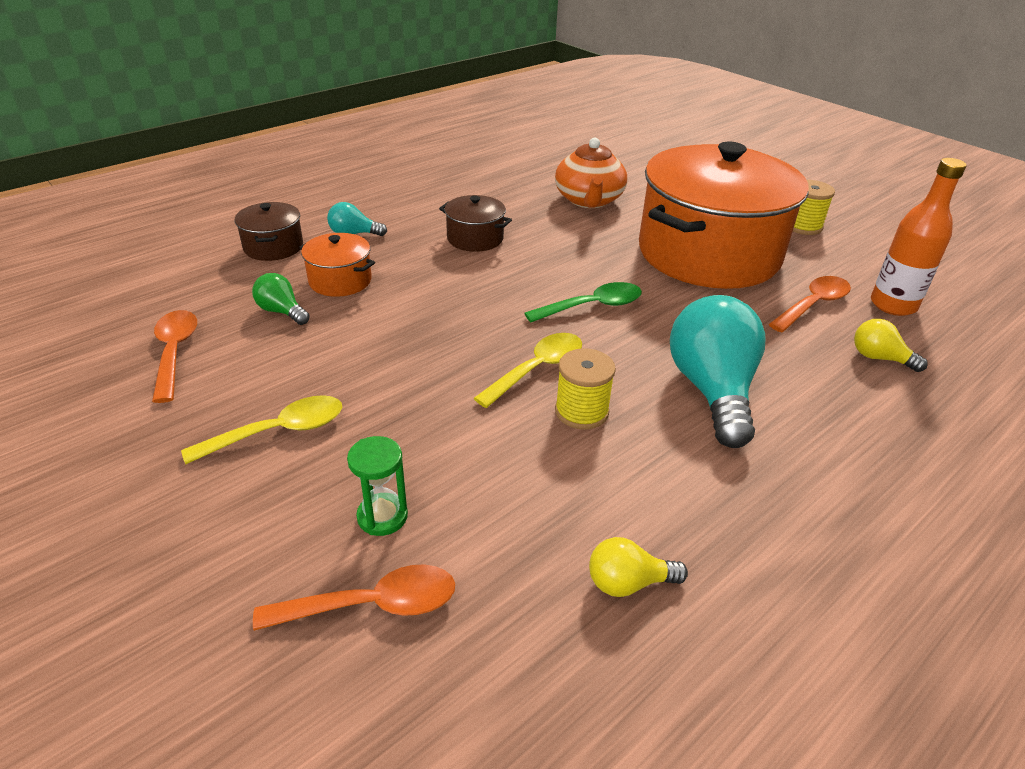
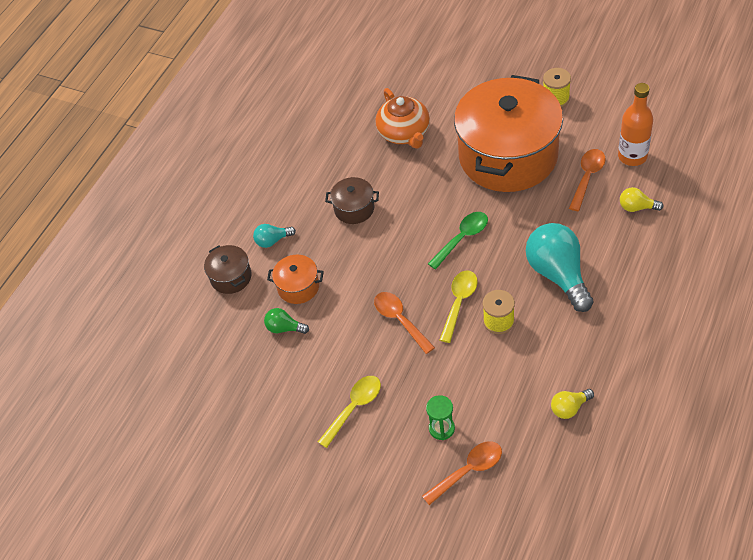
camera: 15 degrees left, 15 degrees up
(175, 352) = (251, 386): orange spoon -> orange spoon (400, 320)

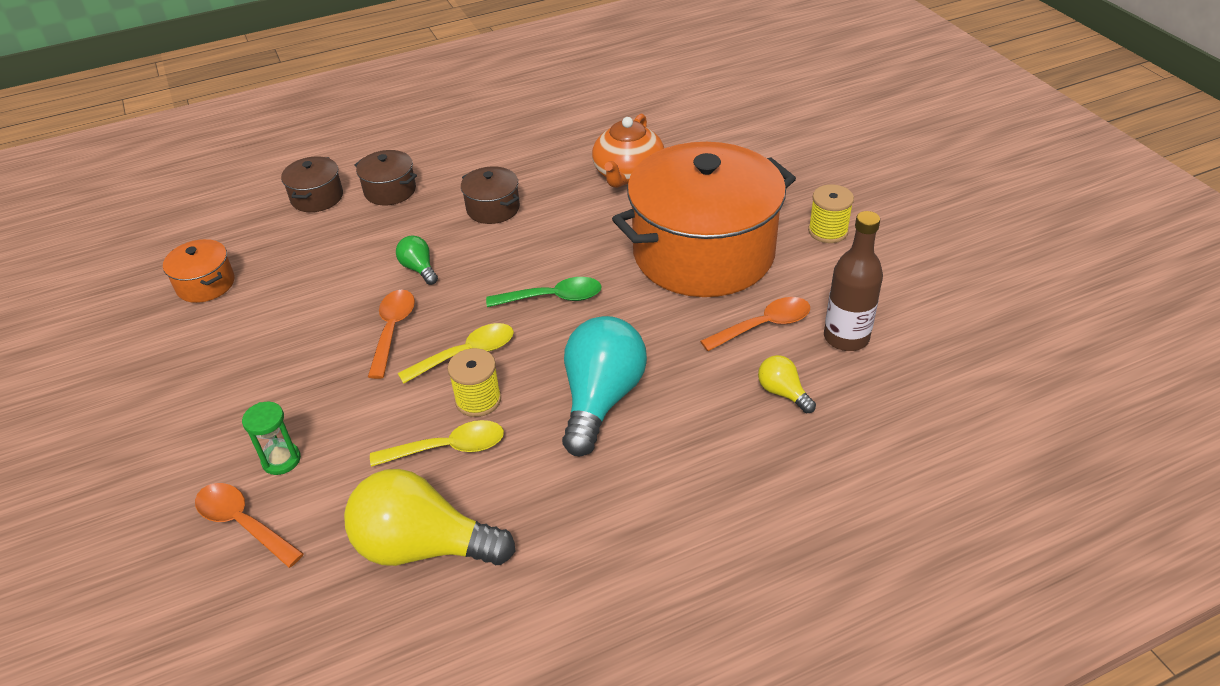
camera: 35 degrees right, 10 degrees down
(273, 241) = (390, 191): turquoise light bulb -> brown pot
(284, 328) = (294, 266): green light bulb -> green light bulb (419, 269)
(298, 287) = (354, 241): orange pot -> orange pot (205, 284)
(354, 407) = (243, 377): yellow spoon -> yellow spoon (448, 448)
(468, 470) = (243, 523): orange spoon -> orange spoon turned 150 degrees counterclockwise
(569, 408) = (423, 546): yellow light bulb -> yellow light bulb, size x2.12
(632, 156) = (846, 337): orange bottle -> brown bottle

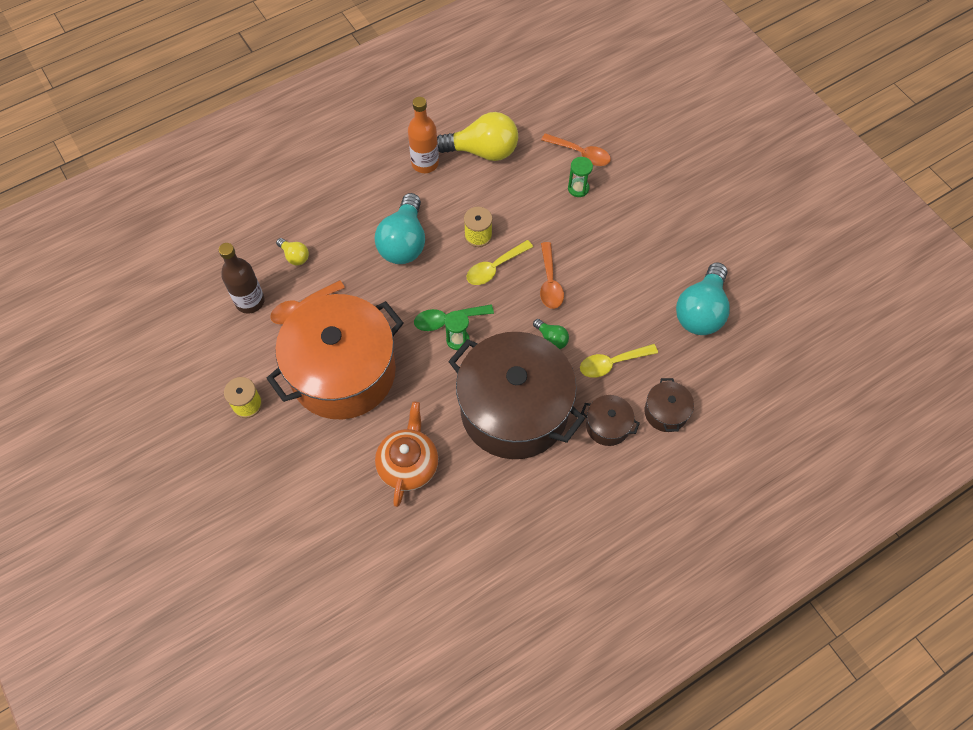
camera: 170 degrees right, 20 degrees up
(205, 284) = (701, 311): orange pot -> turquoise light bulb
(448, 448) = (486, 204): yellow spoon -> yellow spoon (612, 363)
(493, 208) = (514, 410): brown pot -> brown pot, size x2.47
(541, 532) = (425, 163): none -> orange bottle
(544, 275) = (457, 340): none -> green hourglass

